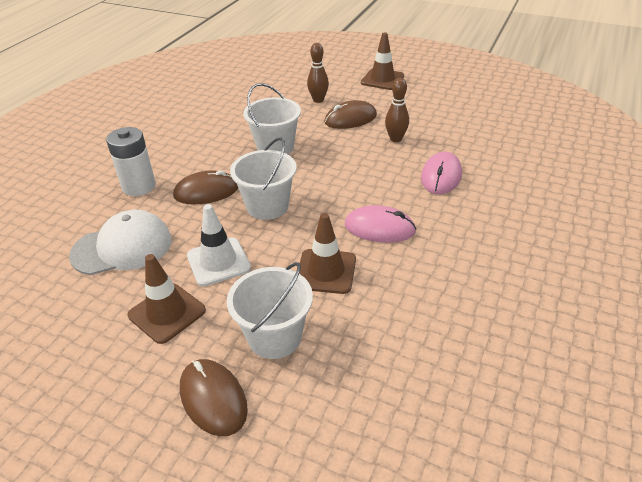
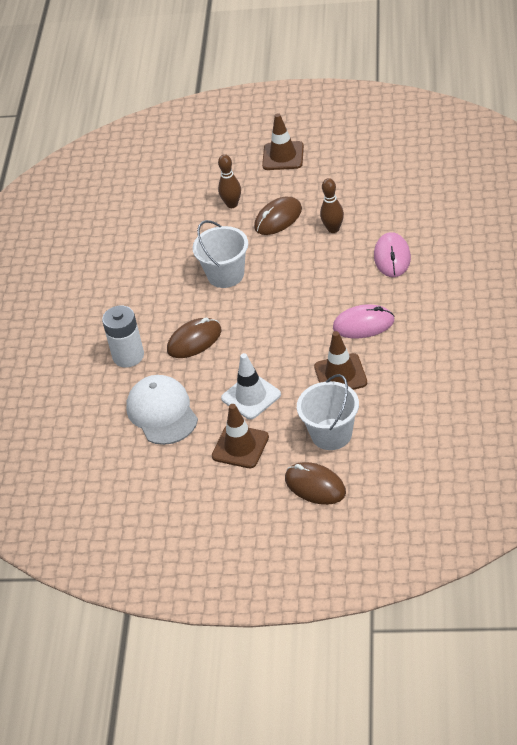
camera: 15 degrees left, 5 degrees up
(122, 247) = (162, 412): white cap -> white cap turned 75 degrees counterclockwise
(267, 206) = (258, 336): white bucket -> none

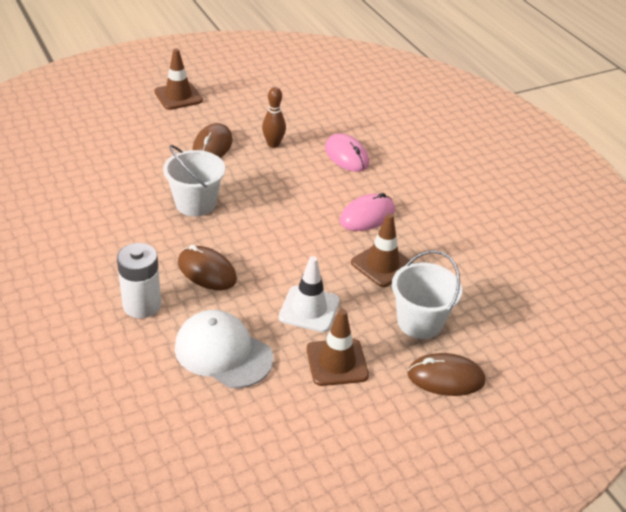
camera: 40 degrees left, 5 degrees down
(194, 340) = (207, 271): brown mouse -> brown mouse turned 75 degrees counterclockwise
(232, 204) = (156, 143): brown bowling pin -> none

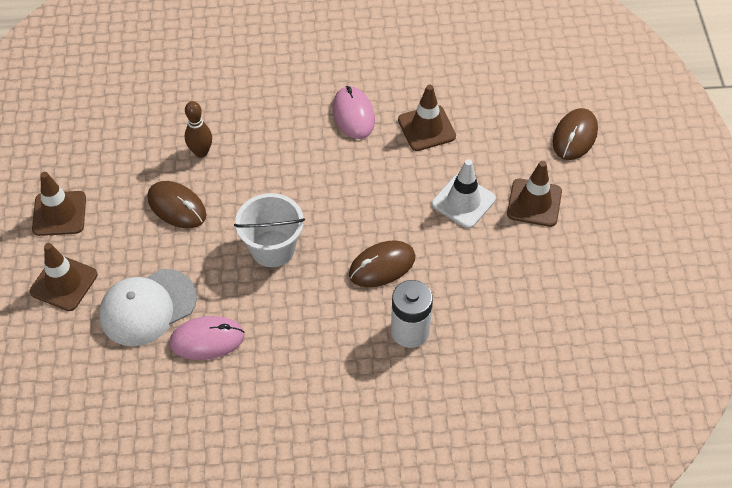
camera: 65 degrees left, 15 degrees up
(117, 113) = (64, 283): none -> brown traffic cone
(223, 353) = (495, 282): white cap -> white cap (147, 307)
(346, 156) = (251, 97): pink mouse -> pink mouse (207, 340)
(420, 322) = (507, 129): white bucket -> none

